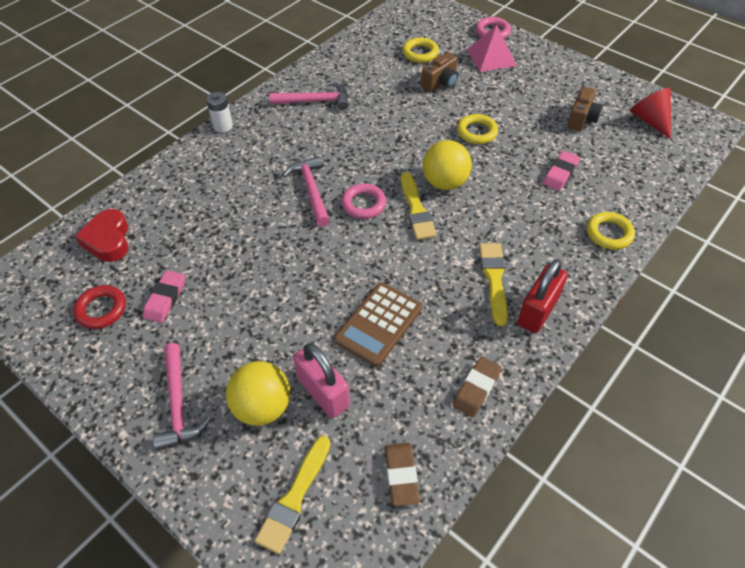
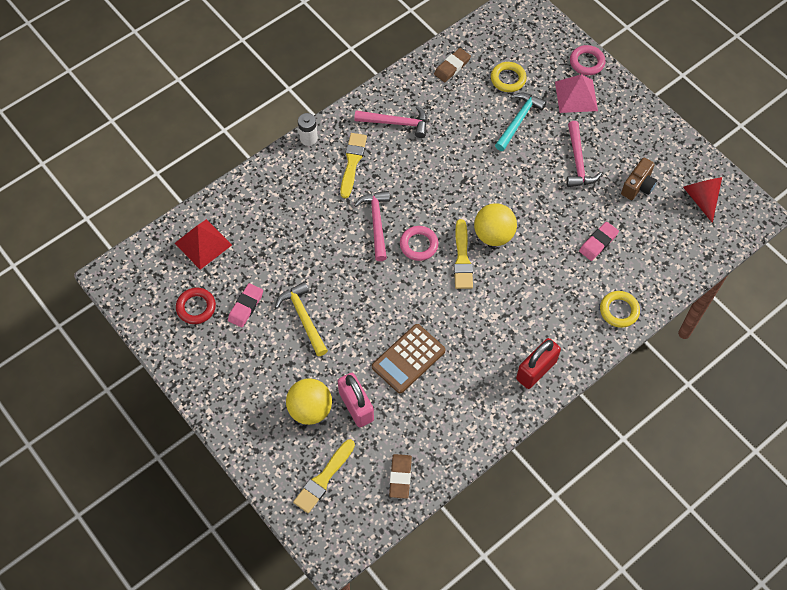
camera: 10 degrees right, 10 degrees up
(108, 240) = (203, 244): red heart -> red pyramid
(178, 404) = (249, 396): pink hammer -> pink hammer (578, 161)
(239, 299) = (303, 318): none -> yellow hammer
(440, 83) = (518, 120): brown camera -> turquoise hammer
(476, 388) = (470, 424): brown eraser -> brown eraser (452, 67)
(477, 132) = (537, 184): yellow ring -> none
(494, 279) = (509, 336): yellow brush -> yellow brush (352, 162)

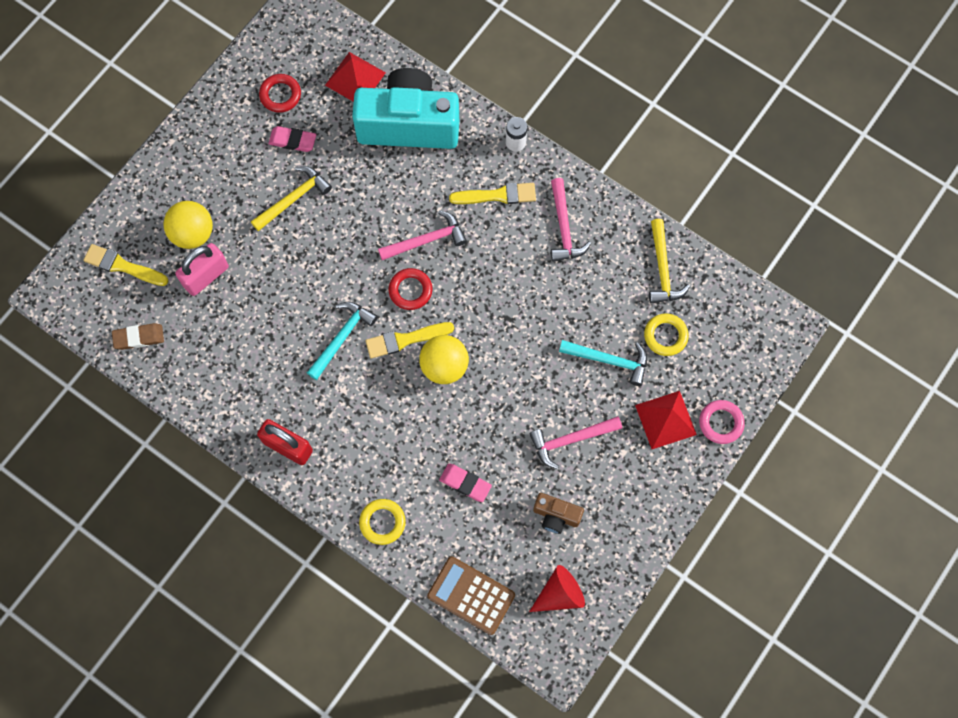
camera: 75 degrees right, 10 degrees up
(263, 212) = (409, 124): none -> turquoise camera
(408, 359) = (271, 313): brown calculator -> brown calculator (471, 595)
(419, 245) = (410, 290): pink ring -> red ring
(447, 307) = (342, 337): none -> turquoise hammer
(452, 67) = (662, 269): brown eraser -> yellow hammer
(576, 96) = (665, 419): pink pyramid -> red pyramid

